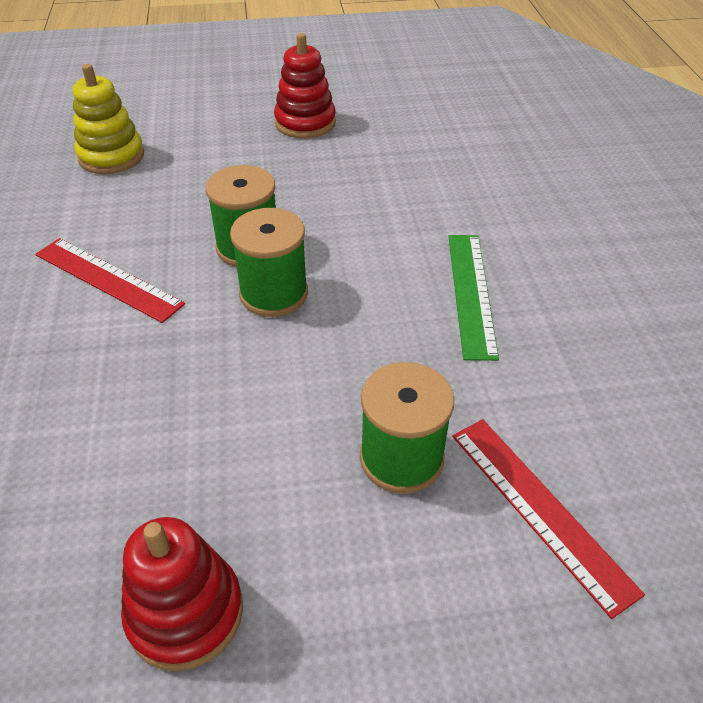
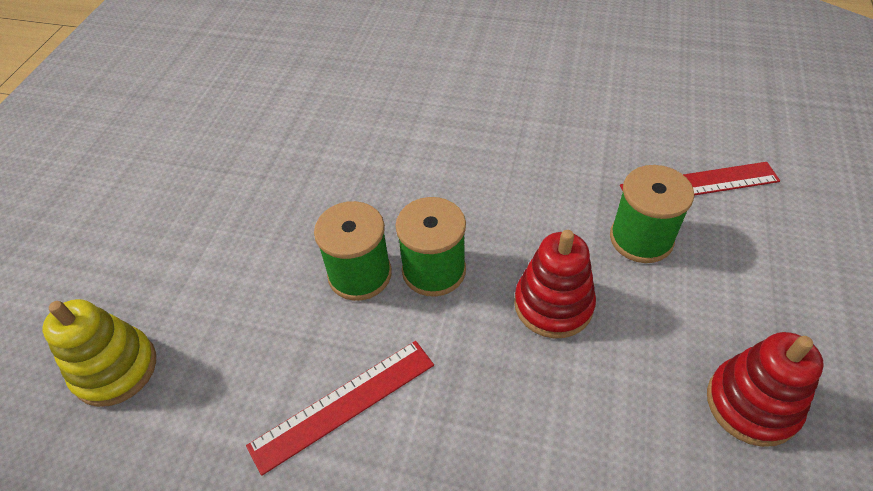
camera: 65 degrees left, 5 degrees up
(305, 123) = (188, 183): red stacking toy -> red stacking toy (553, 305)
(471, 293) = (492, 149): green ruler -> none

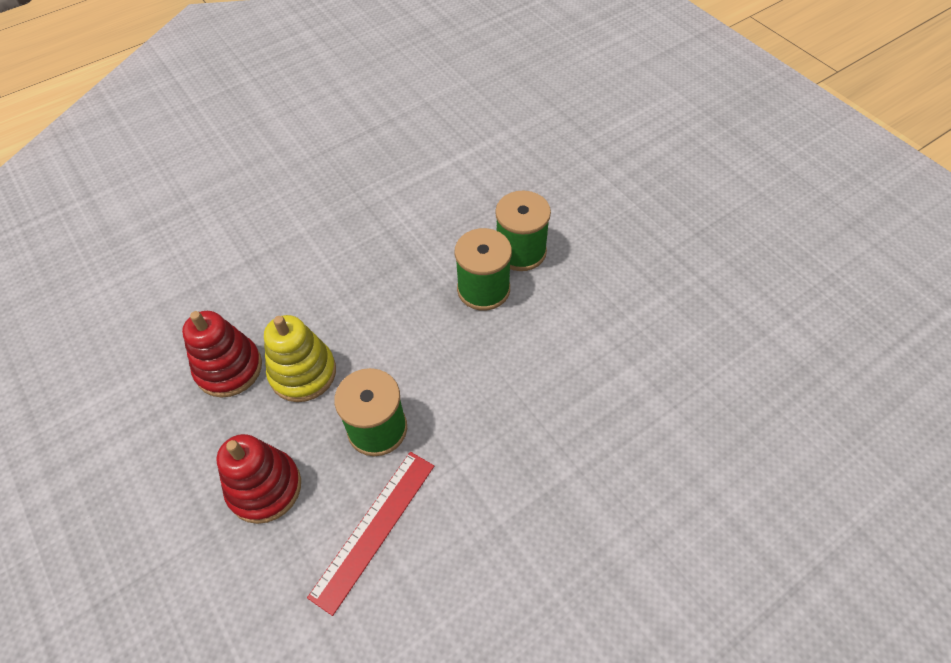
camera: 130 degrees right, 5 degrees up
(115, 369) = (562, 126): yellow stacking toy -> yellow stacking toy (303, 373)
(343, 404) = (441, 197): red ruler -> none
(553, 305) = (391, 330): red stacking toy -> red stacking toy (265, 488)

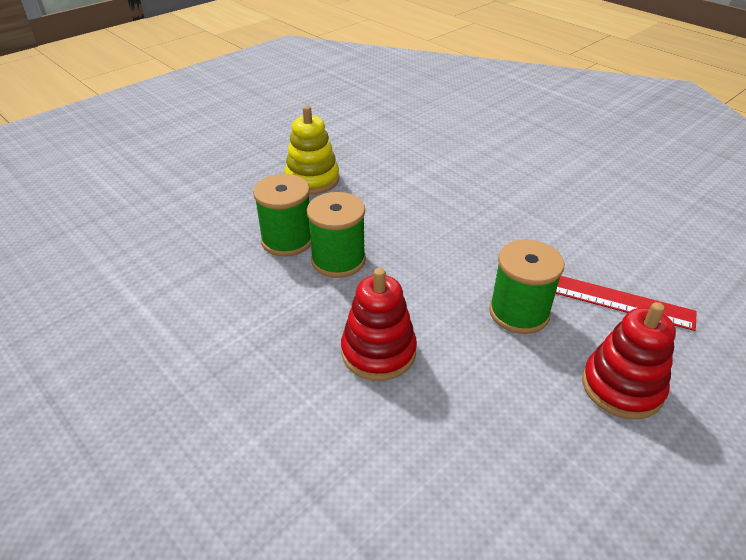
camera: 100 degrees left, 15 degrees down
(229, 368) = (499, 466): red stacking toy -> red stacking toy (378, 352)
(303, 373) = (479, 386): yellow stacking toy -> yellow stacking toy (312, 179)

